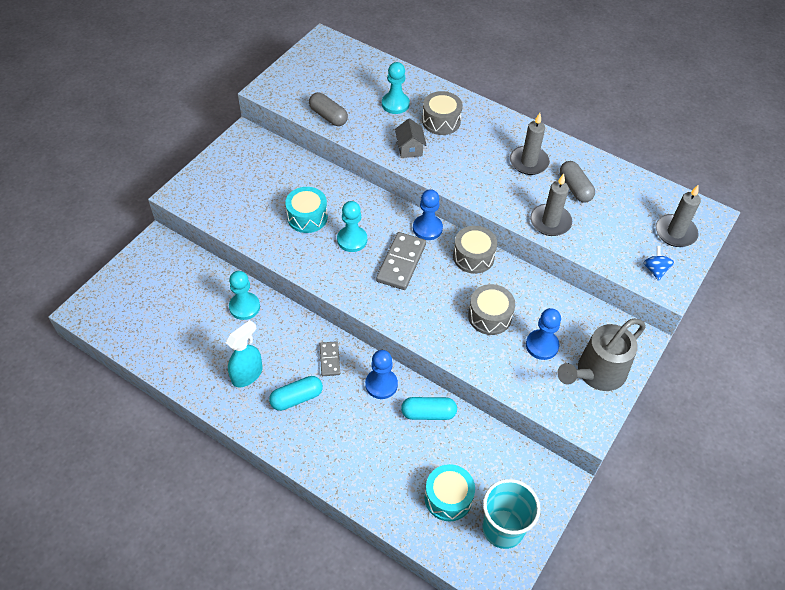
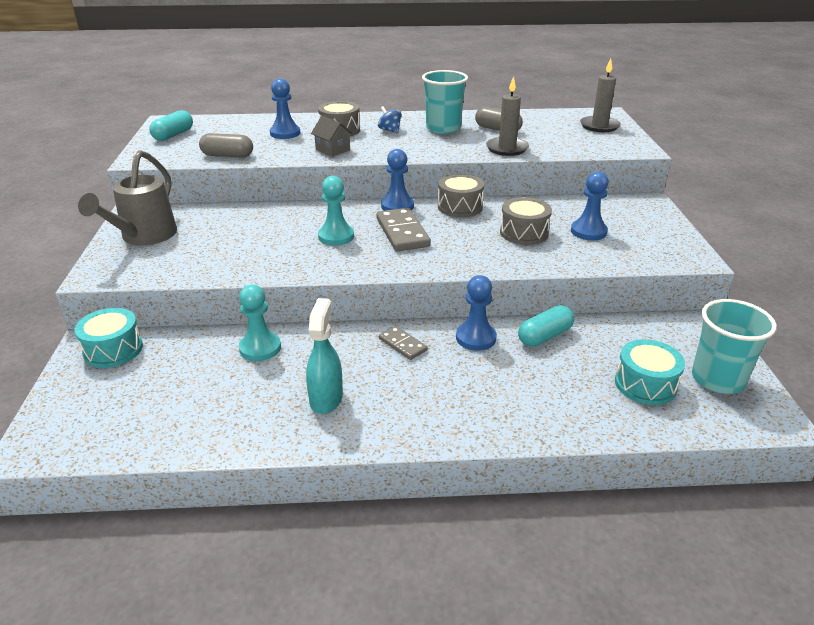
camera: 35 degrees left, 20 degrees down
(296, 398) = (405, 389): turquoise capsule -> turquoise capsule (173, 135)
(307, 217) = (270, 239): turquoise drum -> turquoise drum (113, 350)
(395, 104) = (285, 133): turquoise pawn -> blue pawn
(528, 162) = (443, 128): grey candle -> turquoise cup
(596, 374) = (650, 229): grey watering can -> grey watering can (144, 237)
(655, 270) = (617, 145): blue spinning top -> blue spinning top (390, 130)

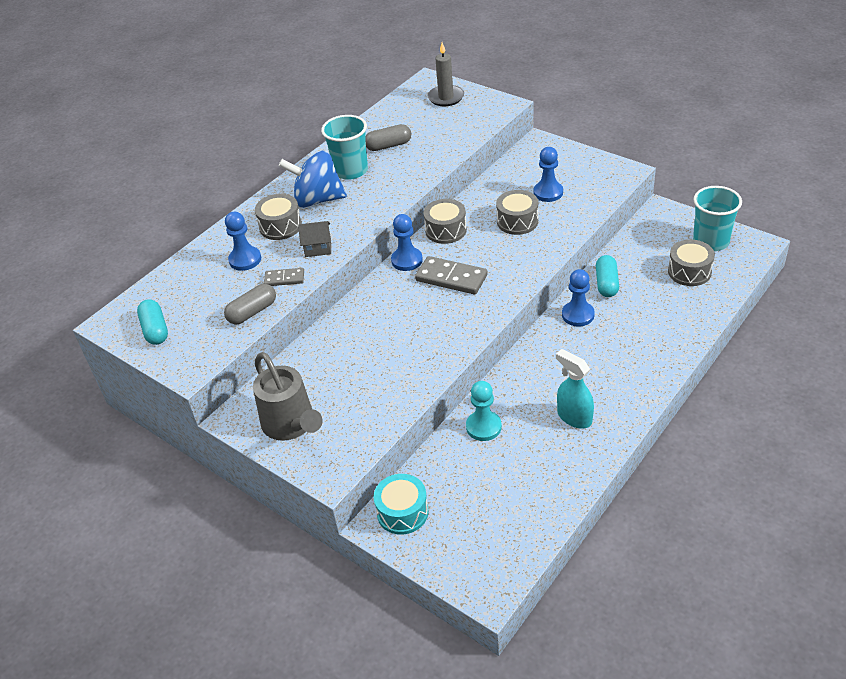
camera: 45 degrees left, 10 degrees up
(336, 236) = (418, 314): turquoise pawn -> none
(390, 130) = (317, 200): blue spinning top -> blue spinning top, size x2.25
(402, 345) = (551, 353): grey domino -> grey domino (284, 279)
(507, 148) = (429, 161): grey candle -> none
(645, 384) = (689, 272): turquoise drum -> grey drum

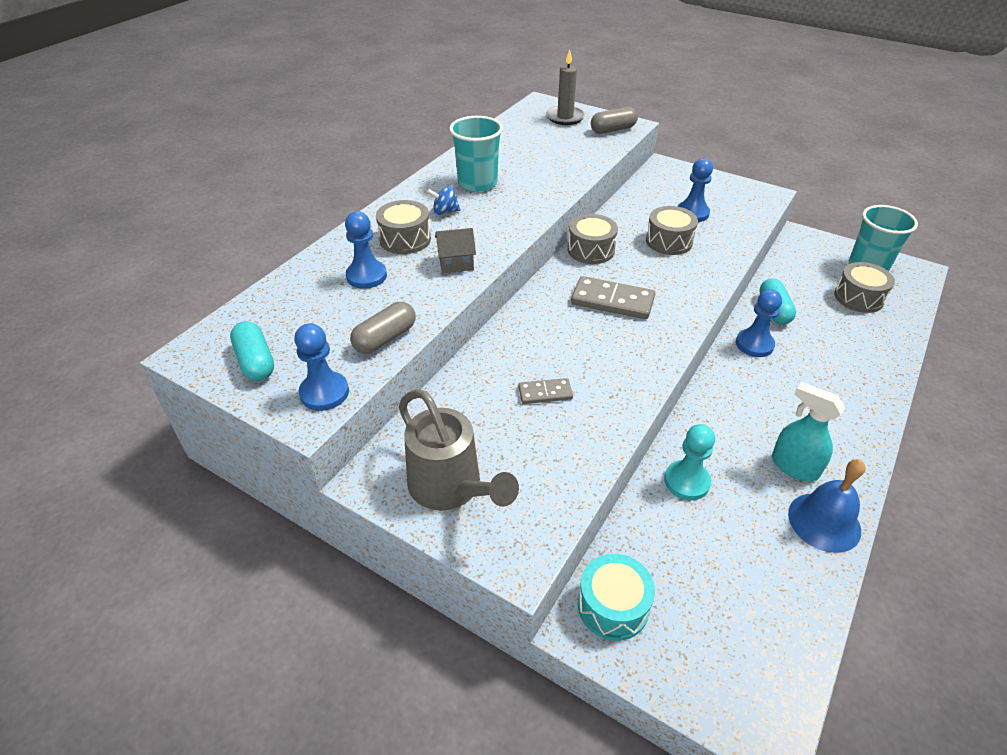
camera: 10 degrees left, 0 degrees up
(284, 279) = (420, 298): grey domino -> grey domino (545, 393)
(317, 200) = (445, 212): blue spinning top -> blue spinning top, size x0.44
(388, 146) = (515, 160): grey capsule -> grey capsule (613, 130)
(407, 260) = (554, 282): blue pawn -> blue pawn (324, 393)
(582, 459) = (824, 522): none -> blue bell

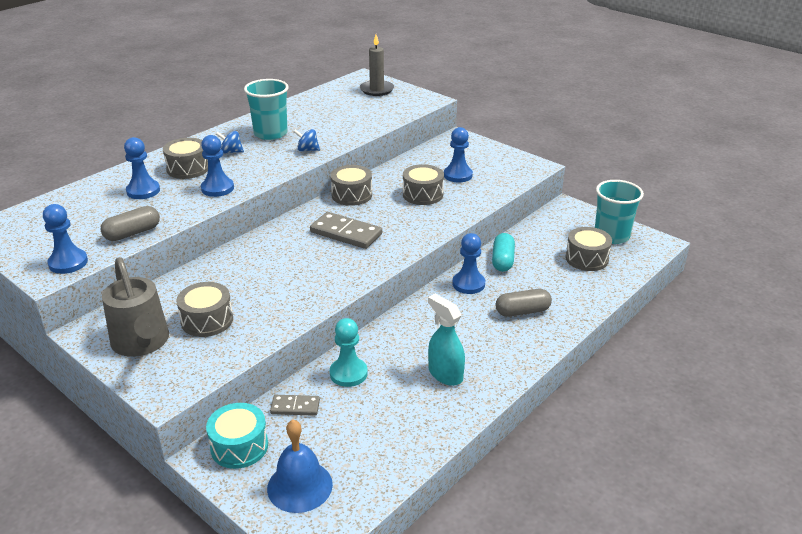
camera: 10 degrees right, 10 degrees down
(255, 362) = (30, 238): turquoise capsule -> none
(456, 263) = (217, 188): grey house -> blue pawn
(514, 442) = (207, 320): none -> grey drum
(533, 201) = (307, 150): none -> blue spinning top
(545, 393) = (251, 291): grey domino -> grey domino (295, 407)
(613, 130) = (411, 102): grey capsule -> grey capsule (522, 311)
(824, 522) = (445, 414): blue bell -> blue bell (300, 486)

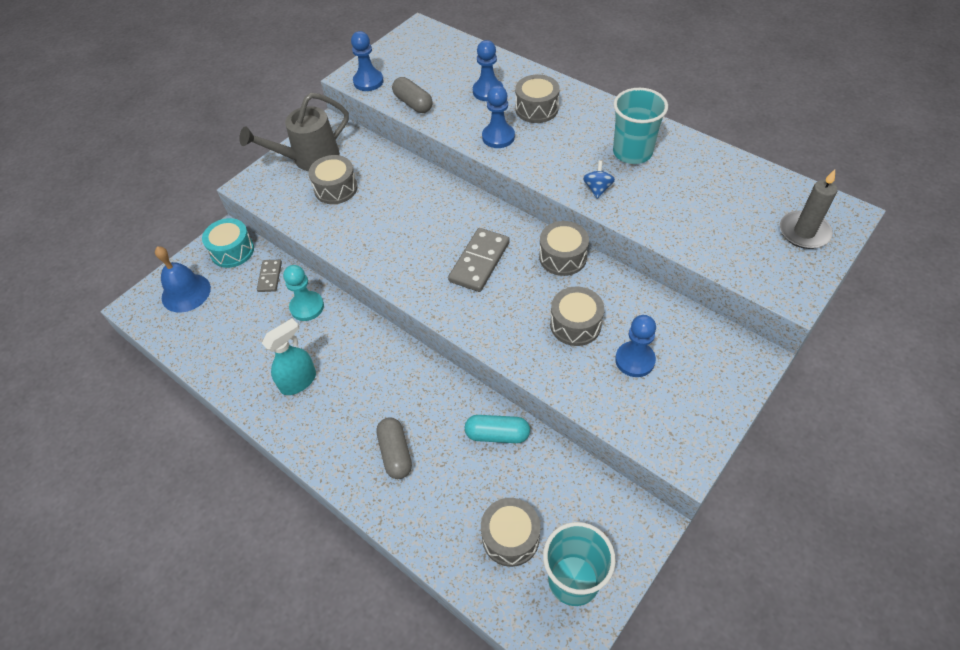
camera: 90 degrees right, 20 degrees up
(231, 152) = (579, 131): blue spinning top -> none
(468, 284) = (446, 399): blue pawn -> none

